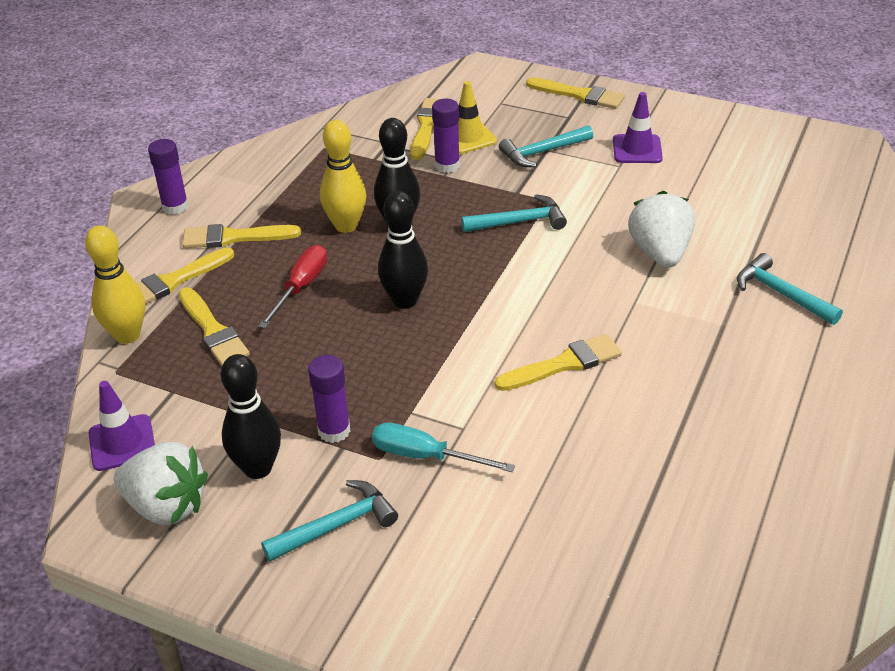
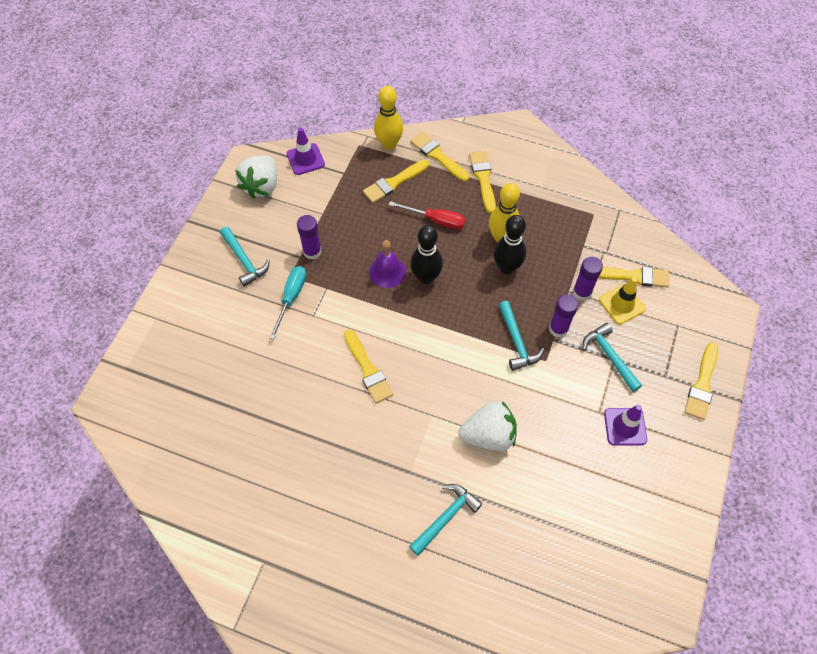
camera: 85 degrees right, 20 degrees up
(175, 207) = (512, 143): purple glue stick -> purple glue stick (558, 329)
(258, 468) = (285, 220): black bowling pin -> none
(389, 341) = (387, 272): none -> purple bell

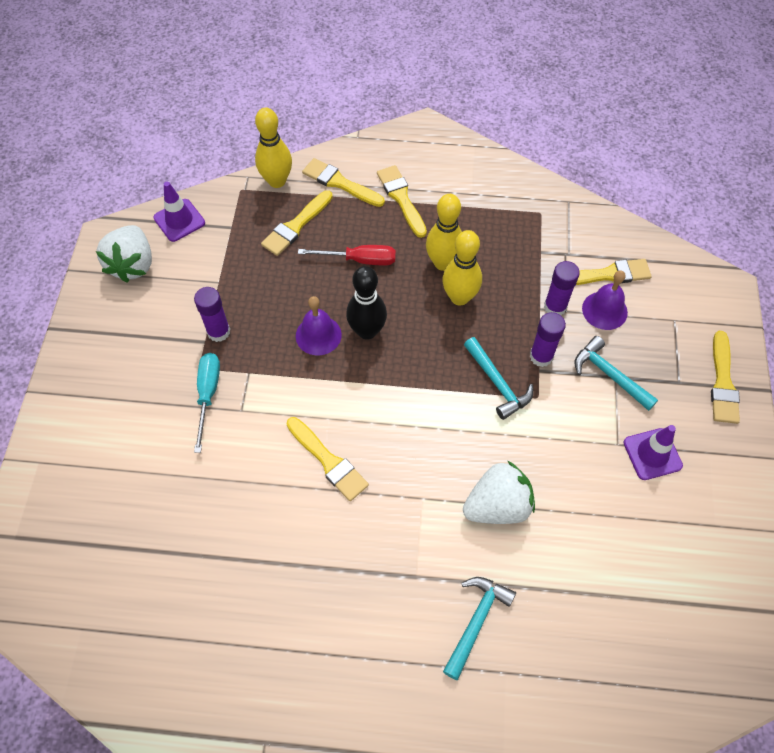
camera: 15 degrees left, 0 degrees up
(244, 260) = (135, 362): turquoise hammer -> none
(506, 267) = (459, 297): black bowling pin -> yellow bowling pin
(622, 304) = (604, 310): yellow traffic cone -> purple bell

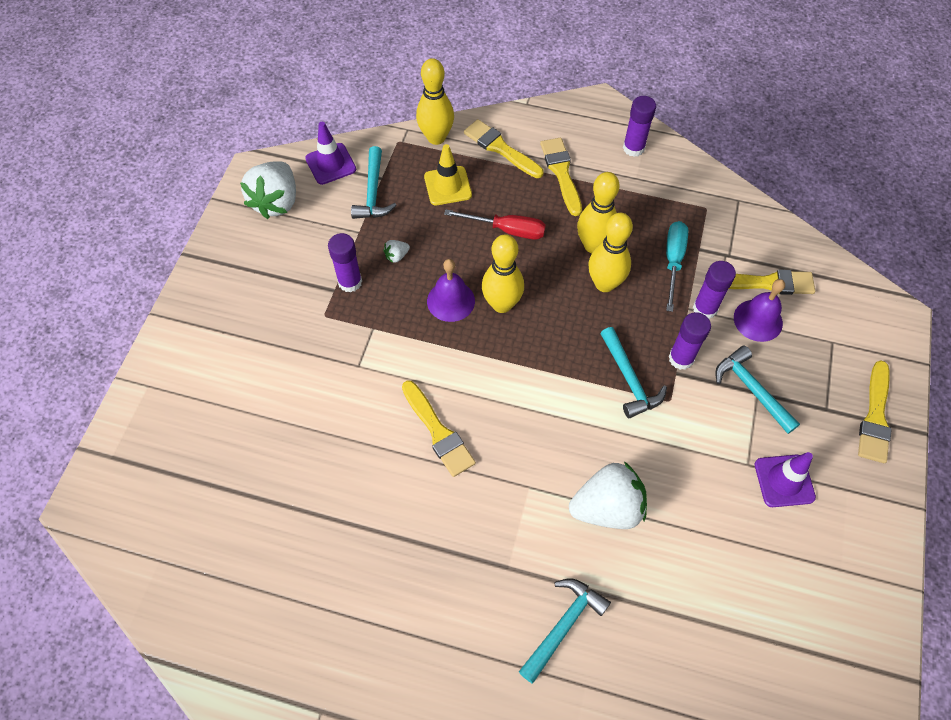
camera: 10 degrees right, 0 degrees up
(208, 394) = (328, 344): turquoise screwdriver -> turquoise screwdriver (673, 261)
(225, 242) = (373, 192): none -> turquoise hammer
(259, 300) = (396, 256): none -> white strawberry
(296, 226) = (447, 186): yellow brush -> yellow traffic cone
(367, 331) = (502, 304): black bowling pin -> yellow bowling pin
(464, 166) = (633, 148): none -> purple glue stick

